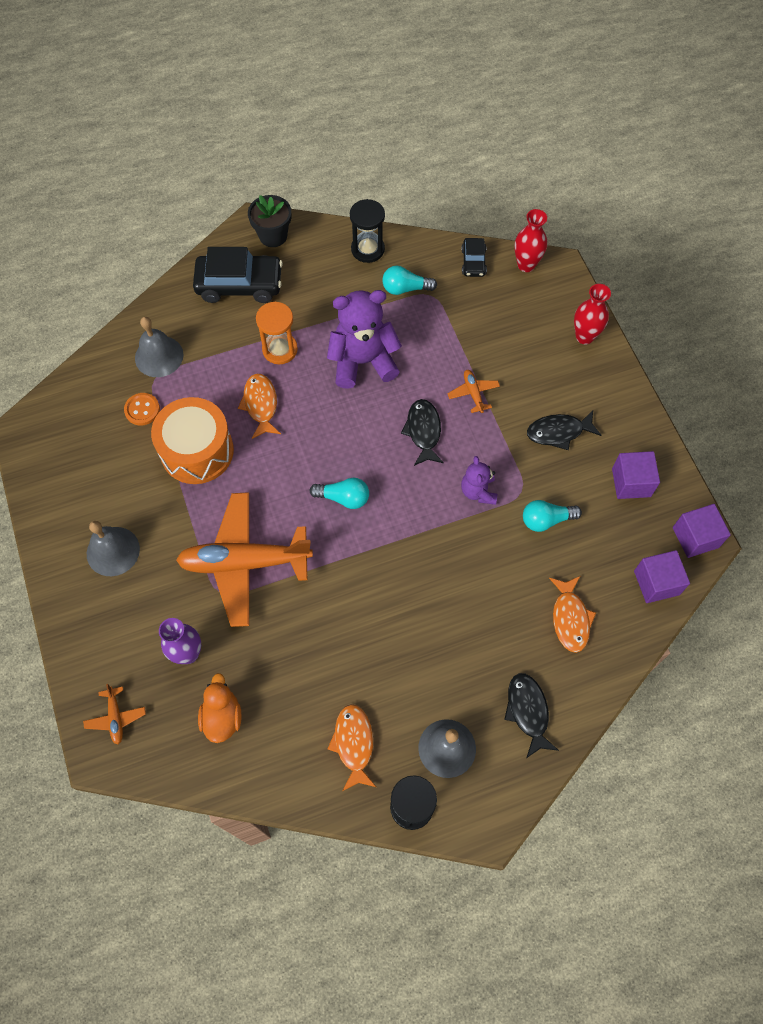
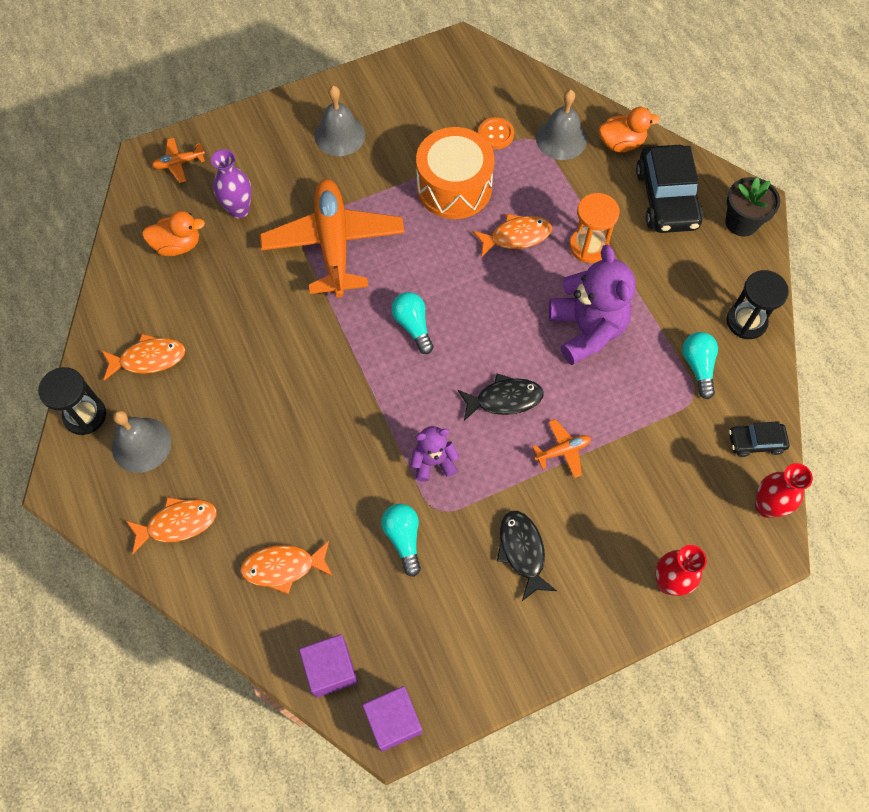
camera: 85 degrees right, 0 degrees up
(174, 310) = (621, 143): none -> orange duck
(343, 498) = (413, 326): turquoise light bulb -> turquoise light bulb turned 150 degrees clockwise
(528, 711) = (177, 523): black fish -> orange fish
(631, 482) = (462, 640): purple cube -> none

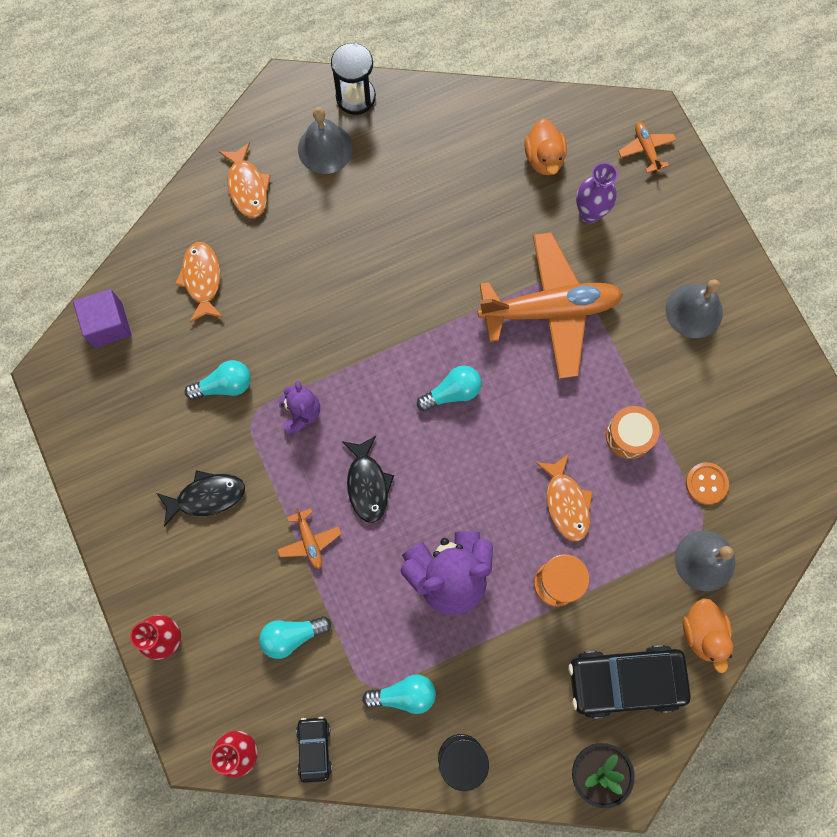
camera: 90 degrees right, 10 degrees up
(148, 359) = (414, 145): orange fish -> none
(393, 721) = (60, 379): purple cube -> none
(454, 187) = (629, 435): orange drum -> orange drum, size x0.56
(654, 464) = (292, 635): none -> turquoise light bulb

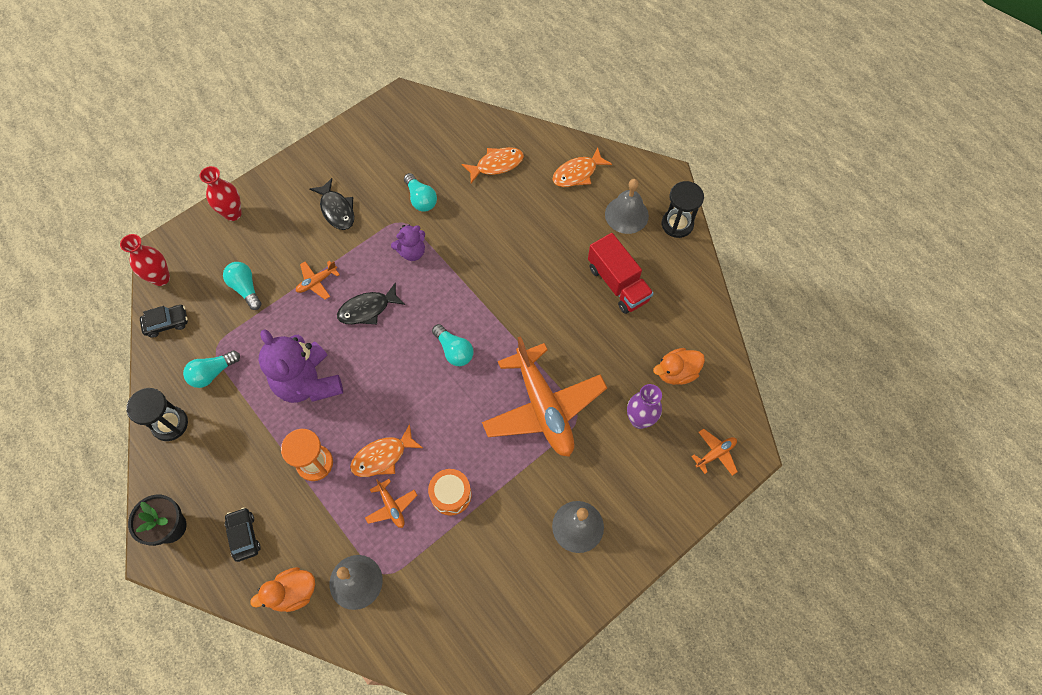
camera: 75 degrees right, 10 degrees down
(108, 325) = (447, 119): purple cube -> none
(404, 694) = (212, 373): turquoise light bulb -> turquoise light bulb turned 75 degrees clockwise
(415, 186) = (618, 283): none -> red truck
(625, 681) = (244, 536): black car -> black car, size x0.52
(628, 504) = (391, 506): none -> orange plane
(706, 483) = (423, 569): orange button -> none

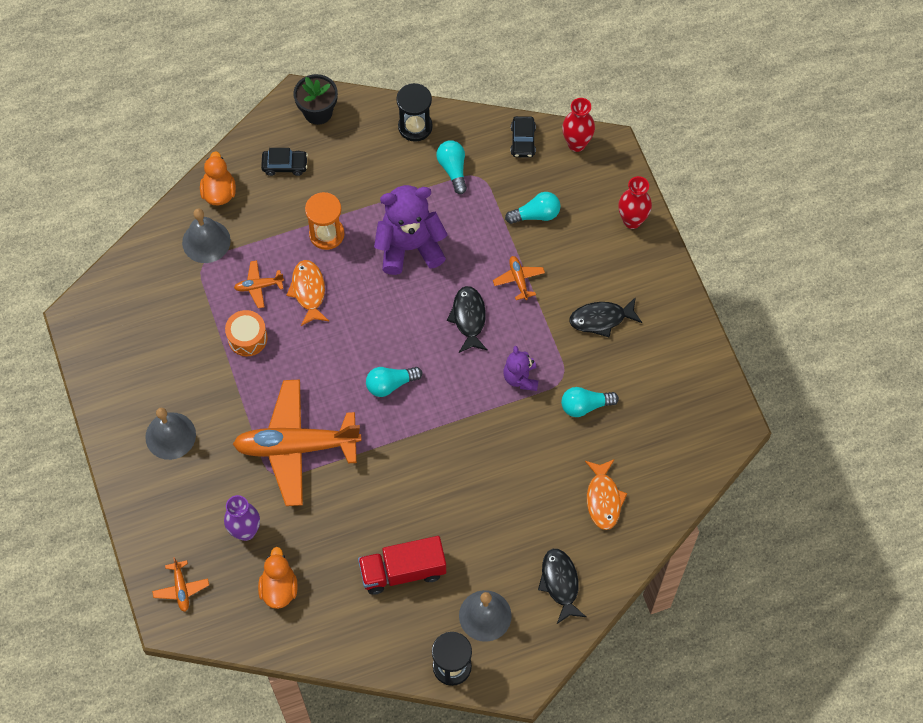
camera: 110 degrees right, 0 degrees up
(577, 173) = (560, 583): orange fish -> black fish

